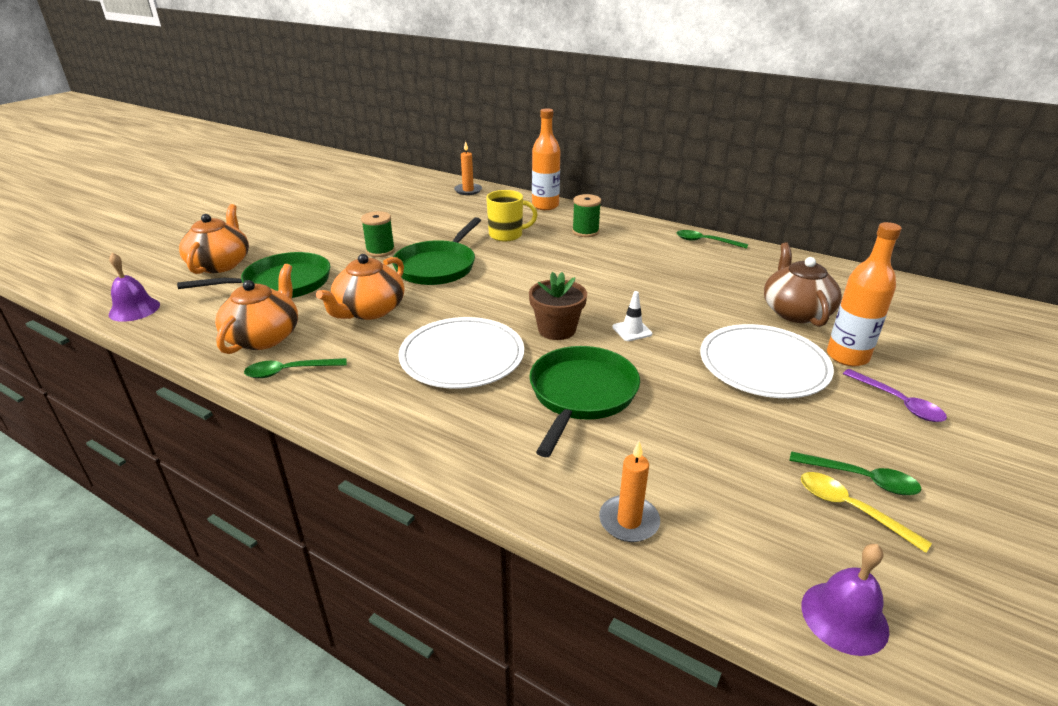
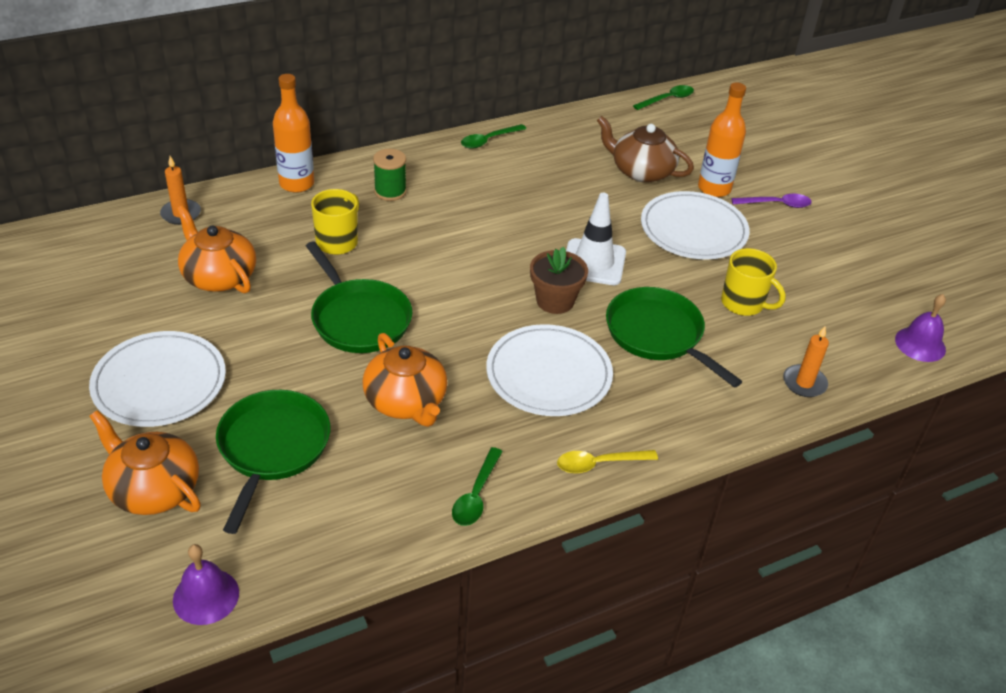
camera: 60 degrees left, 10 degrees up
(264, 337) = (388, 496): orange teapot -> orange teapot (219, 276)
(313, 235) = (159, 383): none -> white plate
(380, 251) = (272, 344): green spool -> none
(632, 330) = (593, 262): white traffic cone -> white traffic cone, size x1.96
(700, 432) = (743, 303): none -> yellow mug
(850, 509) = (851, 289): yellow spoon -> yellow spoon (599, 464)
(861, 479) = (831, 268): green spoon -> green spoon (667, 99)

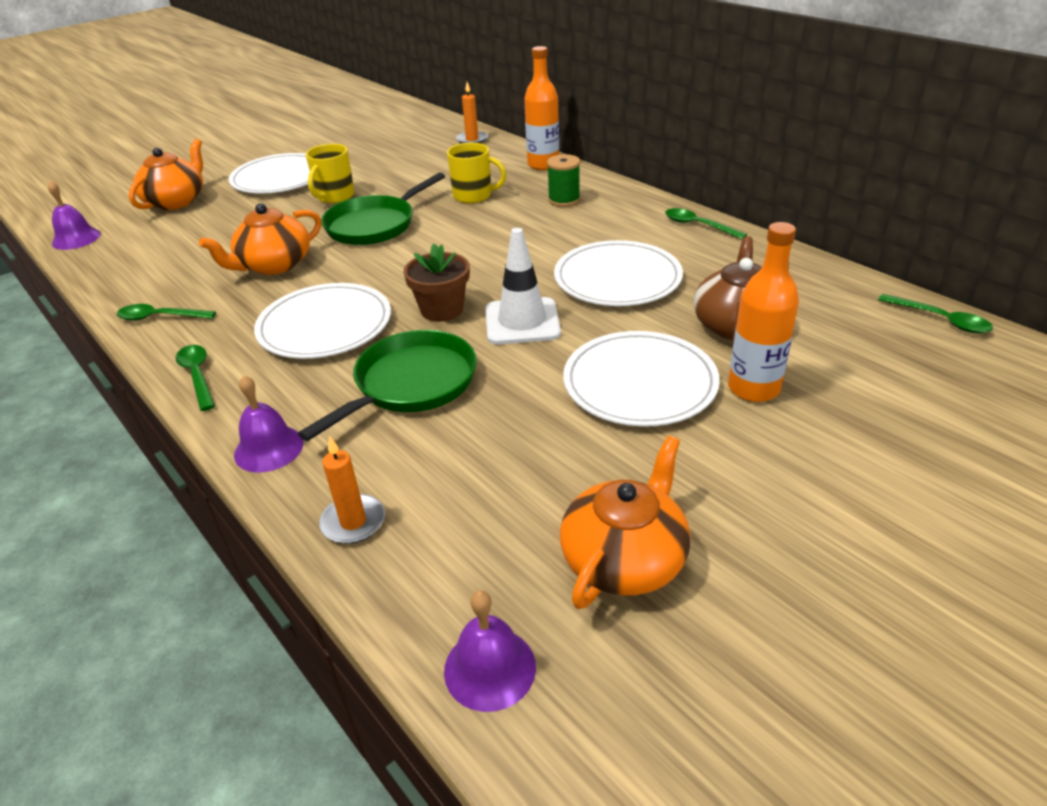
camera: 80 degrees right, 5 degrees down
(219, 276) = (404, 167): orange teapot -> orange teapot (625, 558)
(272, 448) = (216, 227): green pan -> none
(552, 201) = (617, 278): none -> white plate
(599, 464) = (197, 375): yellow spoon -> green spoon
(716, 421) = (269, 448): none -> purple bell
(743, 303) = (502, 446): yellow mug -> yellow mug (335, 196)
(776, 204) = (768, 454): purple spoon -> none

